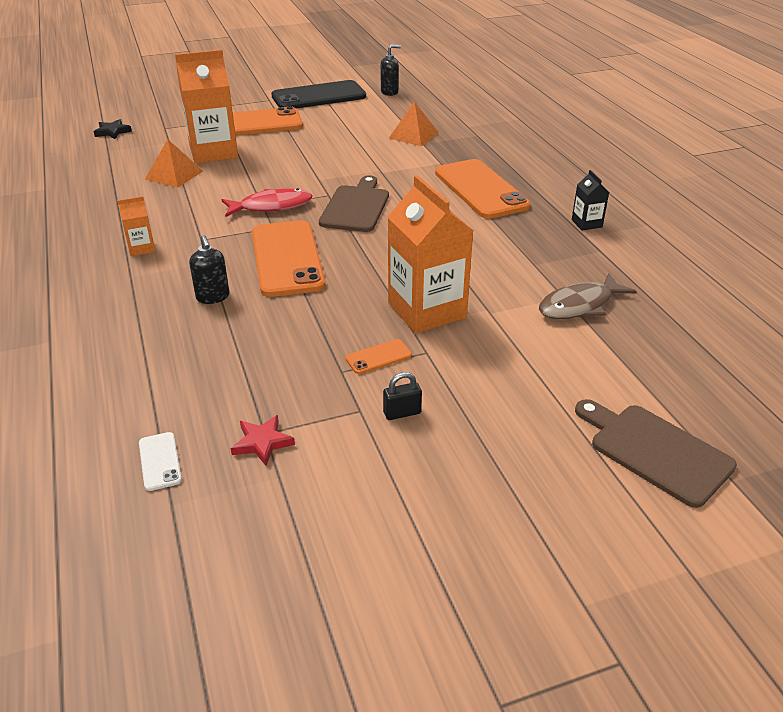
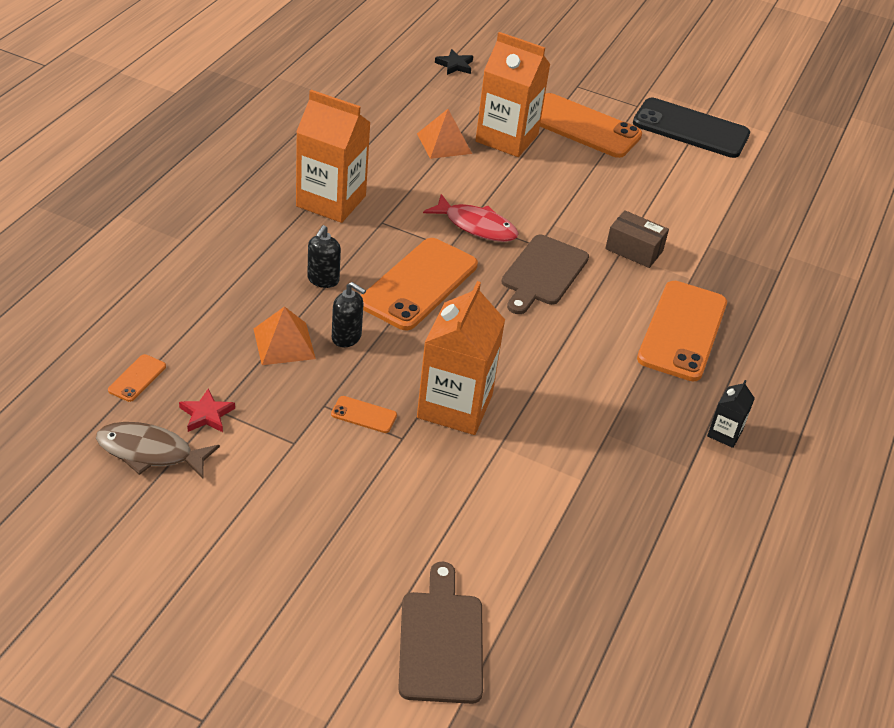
camera: 40 degrees right, 5 degrees up
(141, 248) = (331, 201): orange carton -> orange carton, size x2.17
(160, 461) = (137, 378): white phone -> orange phone
(356, 207) = (543, 273): brown cutting board -> brown cutting board turned 150 degrees clockwise
(387, 167) = (634, 250): none -> brown box
(389, 92) = (771, 165): black soap dispenser -> black soap dispenser (346, 337)
(402, 413) = (317, 467): black padlock -> none
(413, 135) = (714, 231): orange pyramid -> orange pyramid (284, 343)
(580, 305) = (583, 496): brown fish -> brown fish (150, 452)

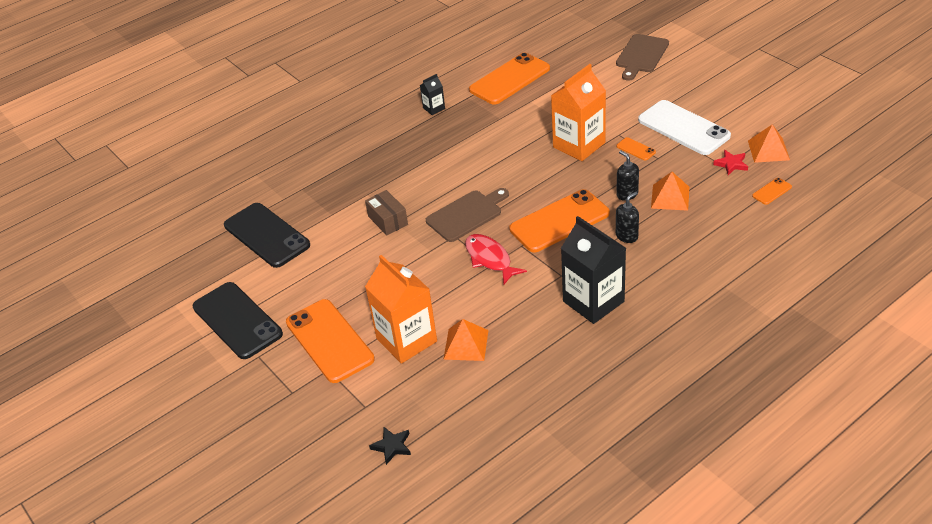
camera: 145 degrees left, 0 degrees up
(150, 452) = (768, 150): brown fish -> orange pyramid
(301, 471) = (683, 128): none -> white phone
(331, 201) = (593, 301): orange carton -> black carton
(682, 331) = (405, 163): orange phone -> orange phone (509, 79)
(756, 210) = (266, 235): none -> black phone

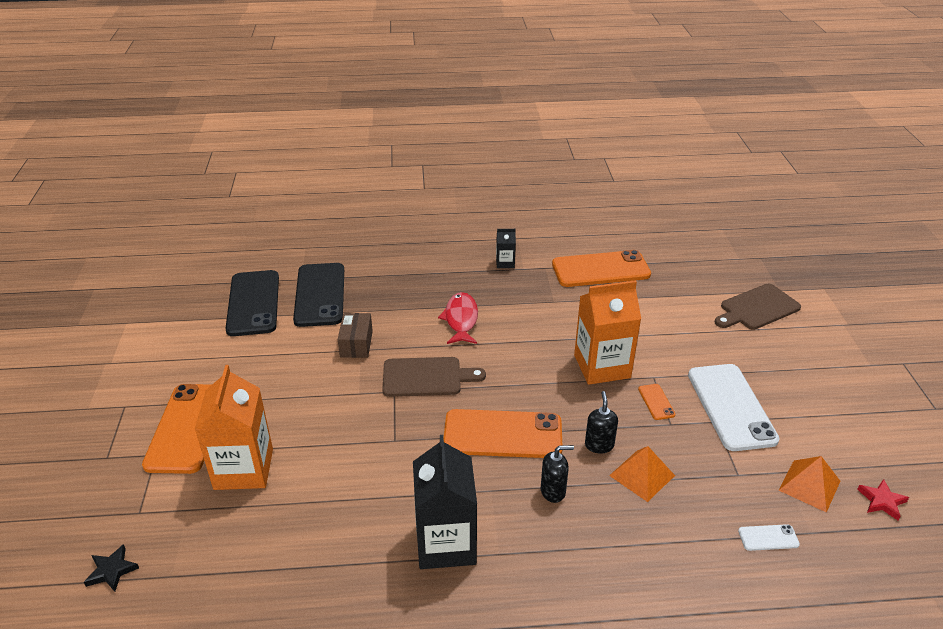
camera: 30 degrees right, 5 degrees down
(237, 320) = (148, 364): black phone -> black phone (320, 295)
(466, 344) = (285, 508): orange pyramid -> none
(490, 259) = (399, 434): red fish -> red fish (461, 319)
(731, 164) = (748, 477): red star -> red star (882, 501)
(772, 191) = (768, 538): orange phone -> white phone

